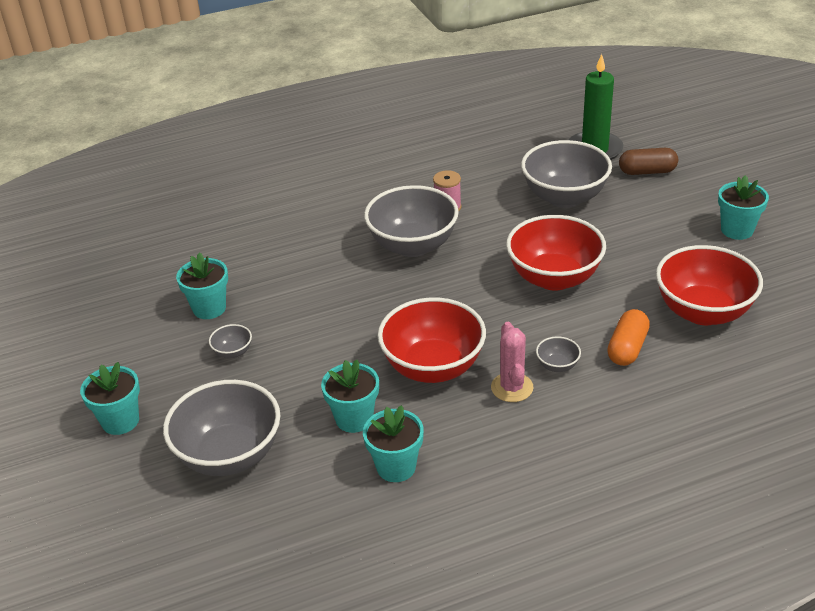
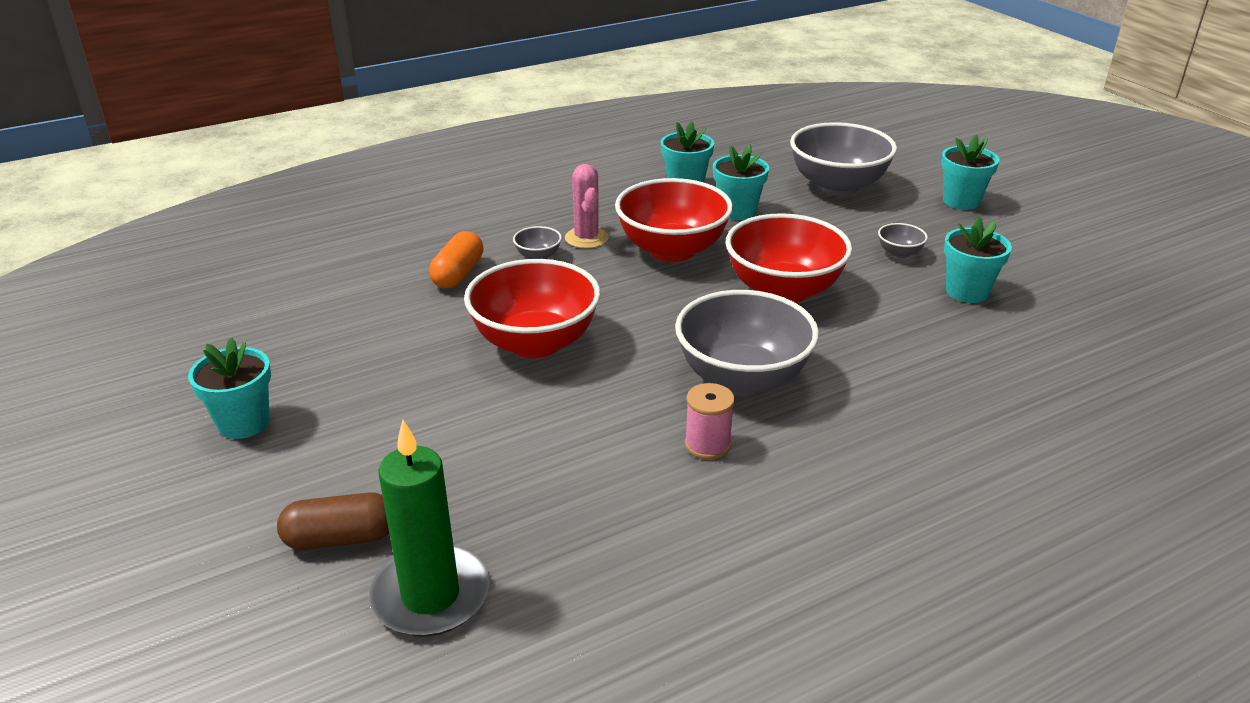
camera: 170 degrees right, 5 degrees down
(564, 197) = (507, 473): grey bowl -> none
(703, 312) = (354, 312): red bowl -> red bowl (783, 291)

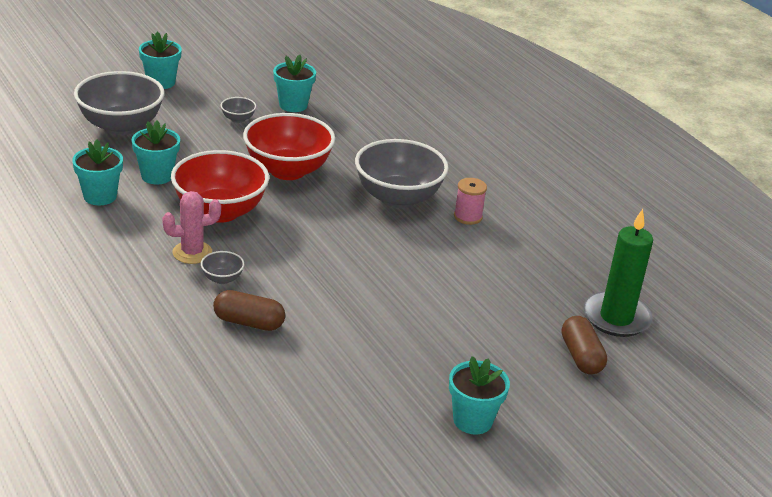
camera: 95 degrees left, 0 degrees up
(458, 274) = (249, 322): orange capsule -> brown capsule
(535, 343) = (358, 280): red bowl -> none

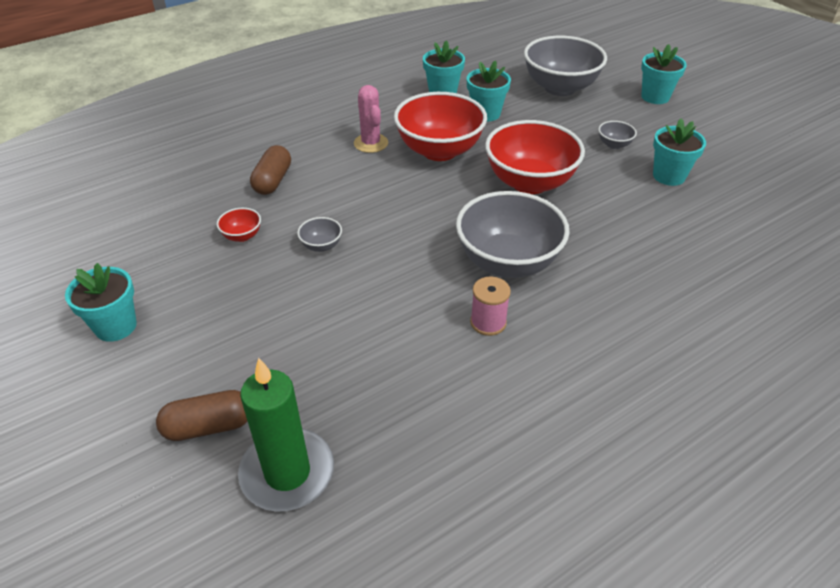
camera: 90 degrees right, 10 degrees up
(222, 279) = (334, 162): grey bowl -> grey bowl (321, 246)
(344, 343) = (242, 236): none -> red bowl

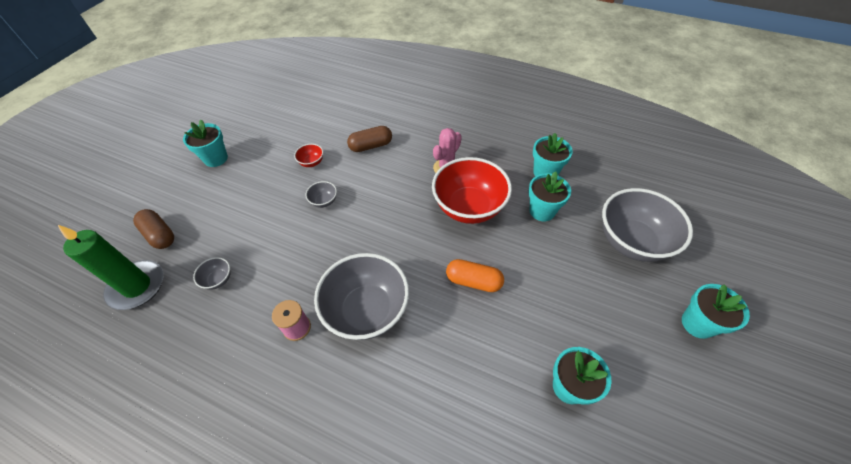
camera: 60 degrees right, 10 degrees up
(529, 182) = (473, 281): red bowl -> orange capsule
(614, 145) = (580, 320): grey bowl -> grey bowl (218, 279)

